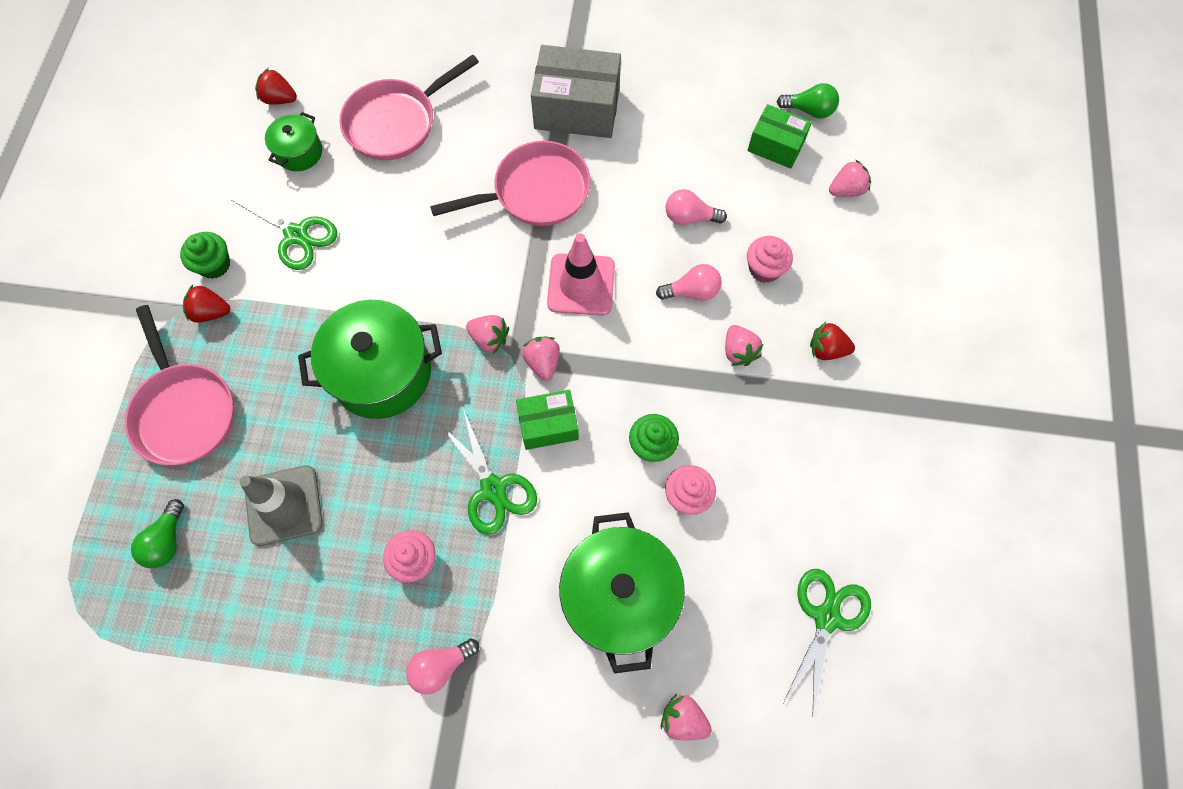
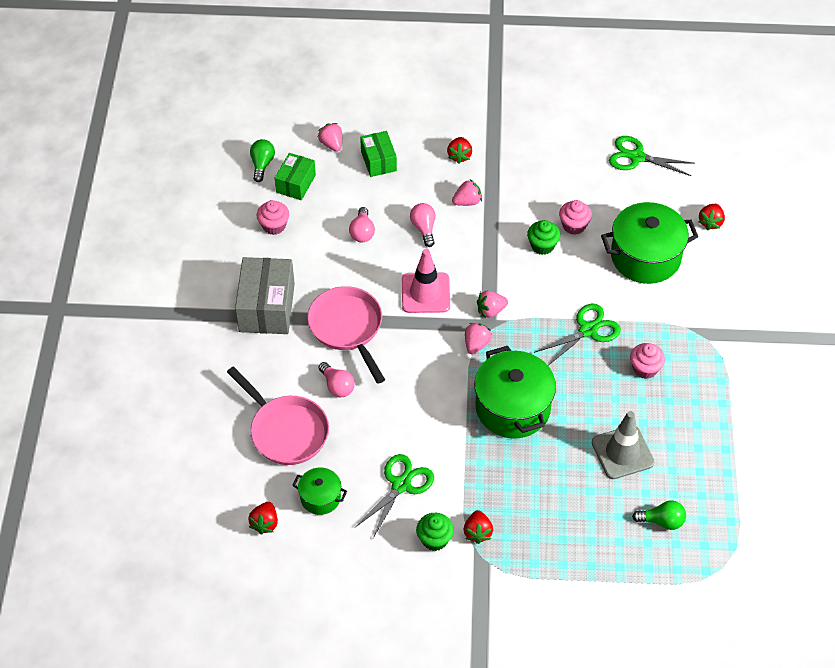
camera: 95 degrees left, 15 degrees down
(184, 411) = (563, 533): pink pan -> none
(441, 666) = (709, 345): pink light bulb -> pink light bulb (337, 386)
(548, 425) = (537, 303): green box -> green box (378, 161)
(683, 719) = (710, 222): pink strawberry -> red strawberry
(764, 269) = (401, 189): pink cupcake -> pink cupcake (274, 226)

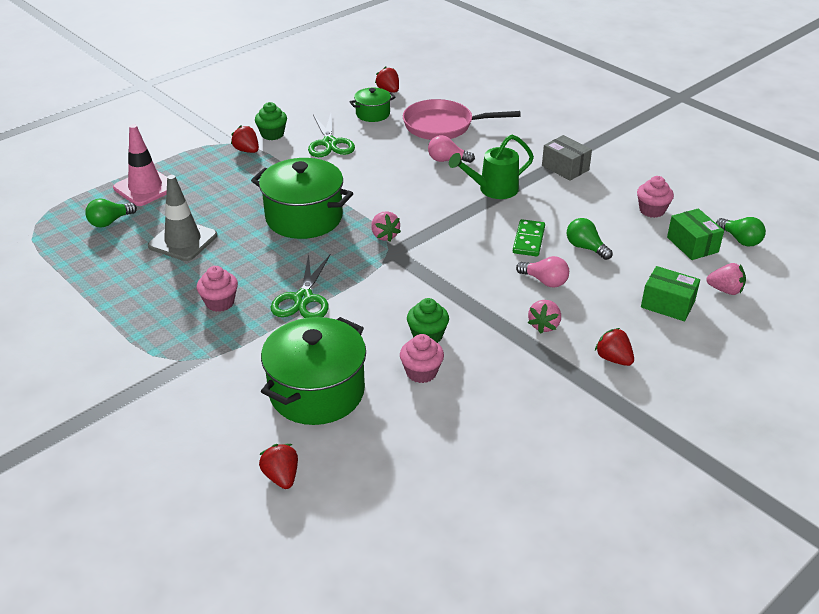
camera: 135 degrees right, 15 degrees down
(267, 307) = (565, 168): grey box -> grey box, size x0.60
(347, 328) = (493, 190): pink pan -> green watering can
(362, 232) = (585, 247): pink light bulb -> green light bulb
(388, 265) = (529, 240): none -> green domino
(425, 293) = (472, 241): pink traffic cone -> pink traffic cone (145, 188)
(491, 310) = (404, 262): pink strawberry -> none
(637, 157) = (445, 493): green scissors -> none

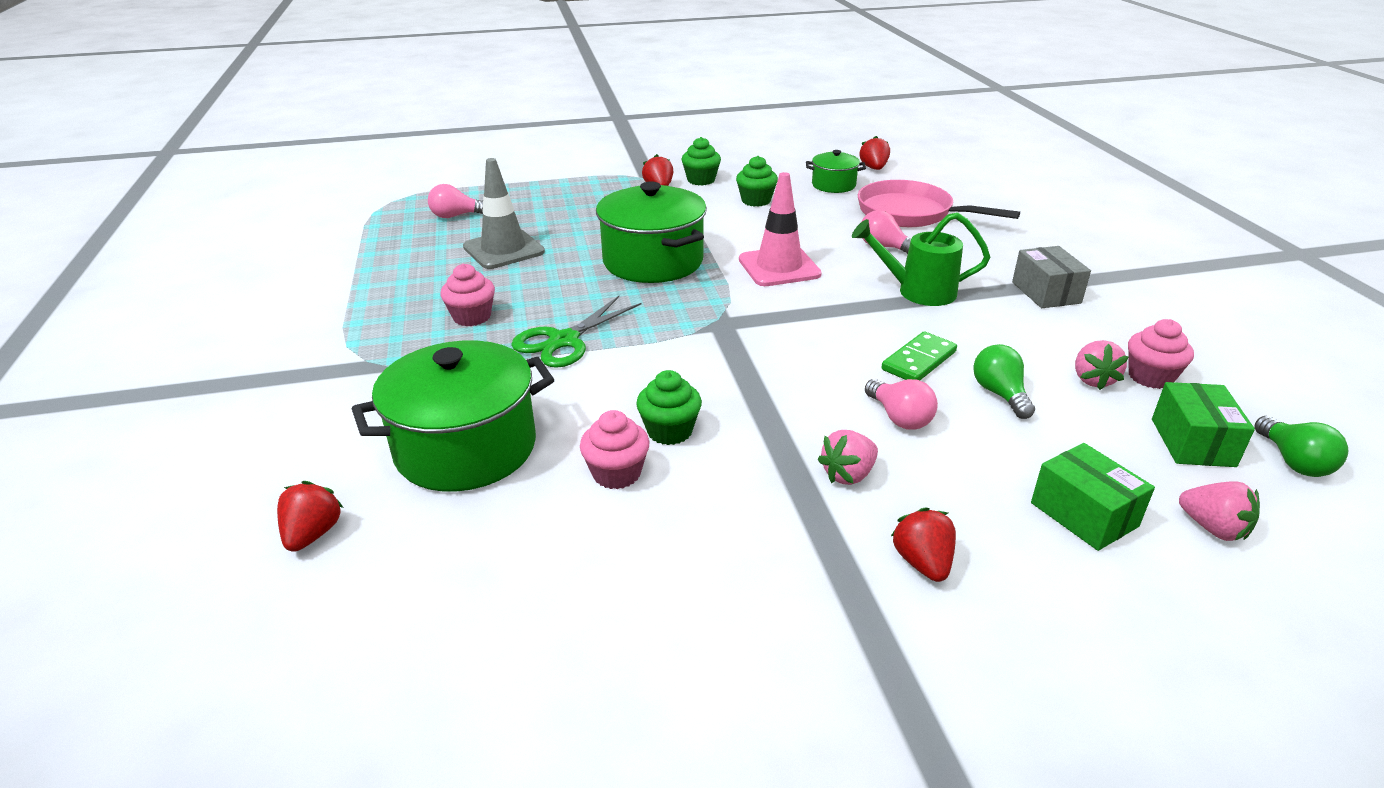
camera: 30 degrees right, 5 degrees down
(110, 222) = (456, 216): green light bulb -> pink light bulb
(145, 188) = (523, 196): pink traffic cone -> pink traffic cone (779, 267)
(330, 143) = (756, 201): green scissors -> green cupcake
(384, 235) = (728, 303): pink strawberry -> pink strawberry (1093, 380)

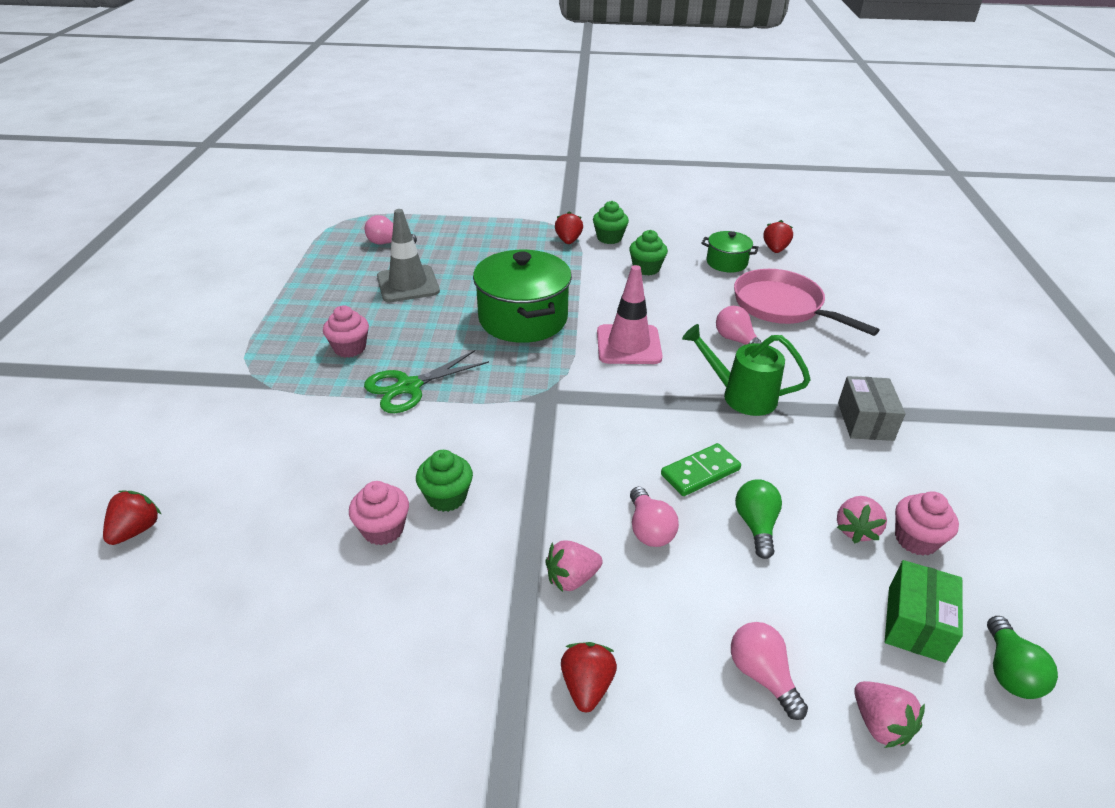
camera: 15 degrees right, 5 degrees up
(466, 448) = (282, 476): green pot -> none
(1084, 514) = (762, 675): green box -> pink light bulb

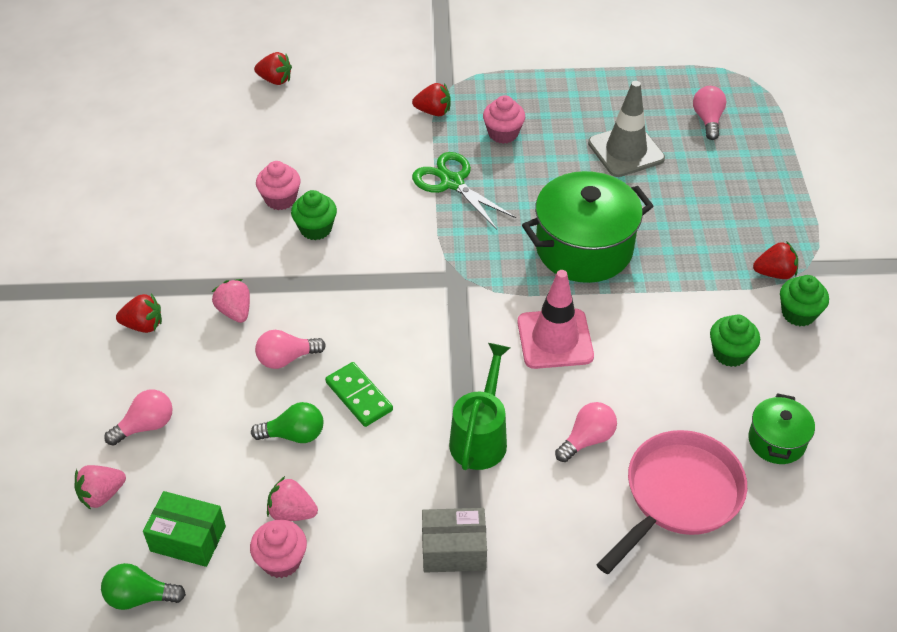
camera: 85 degrees right, 10 degrees up
(775, 249) = (839, 504): red strawberry -> red strawberry (433, 111)

